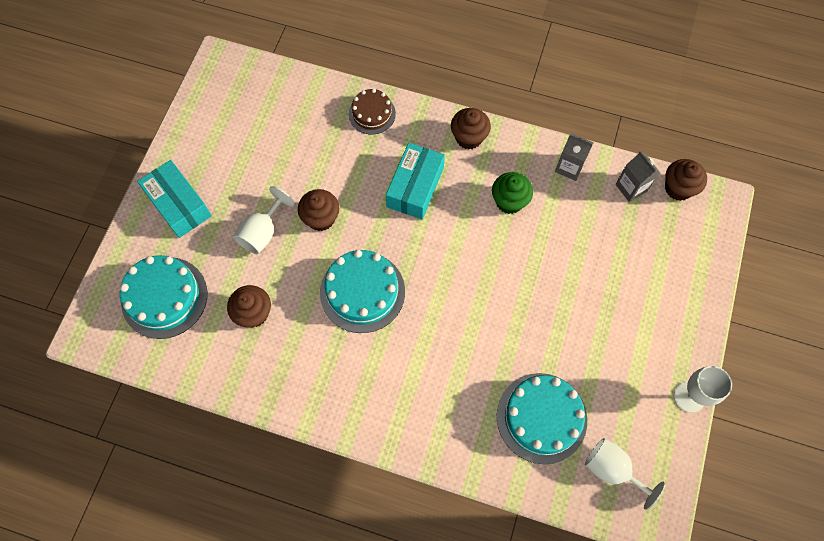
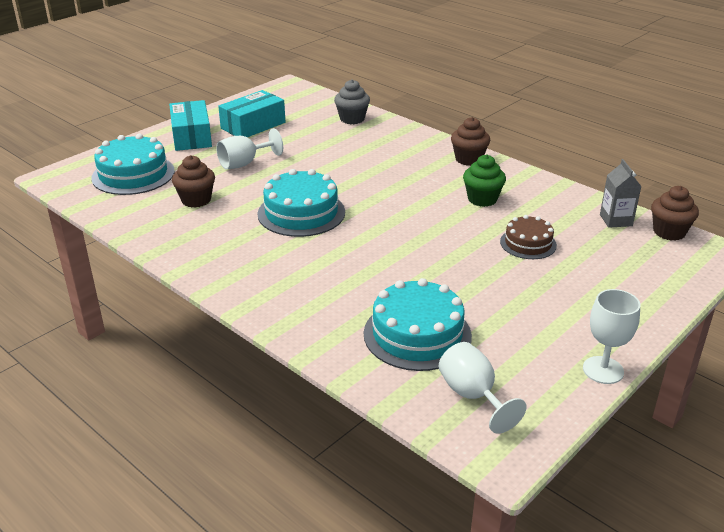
camera: 25 degrees right, 35 degrees down
(321, 218) = (300, 168): brown cupcake -> none
(323, 106) = (352, 119): none -> grey cupcake
(372, 113) = (390, 130): brown cake -> brown cake (528, 243)
(415, 187) = (398, 172): turquoise box -> turquoise box (253, 125)
(569, 167) = (557, 195): grey carton -> none

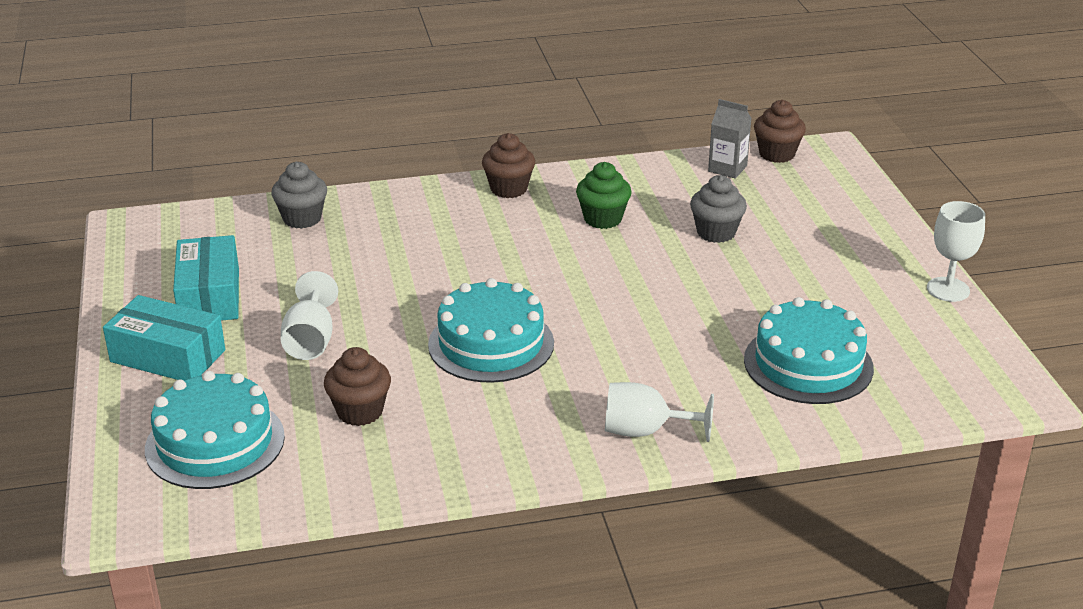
camera: 55 degrees left, 0 degrees up
(473, 396) = (928, 373): white goblet -> white goblet (645, 431)
(528, 243) = (716, 232): brown cake -> grey cupcake

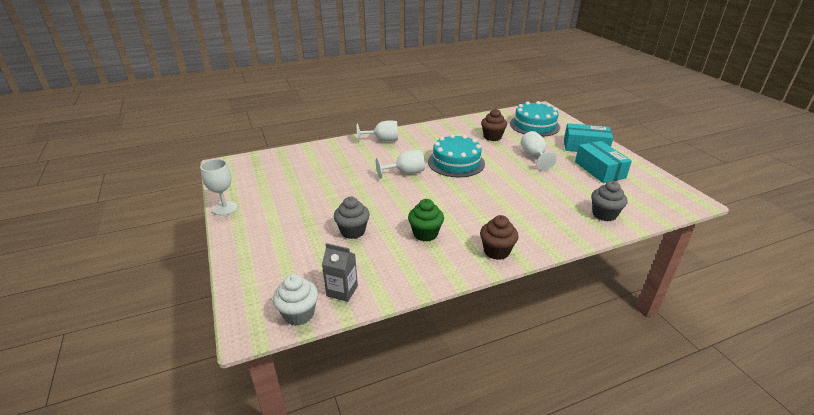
camera: 170 degrees right, 0 degrees up
(608, 329) = (405, 173): none -> white goblet
(777, 154) = (299, 314): brown cupcake -> white cupcake
(808, 364) = (313, 167): turquoise cake -> none

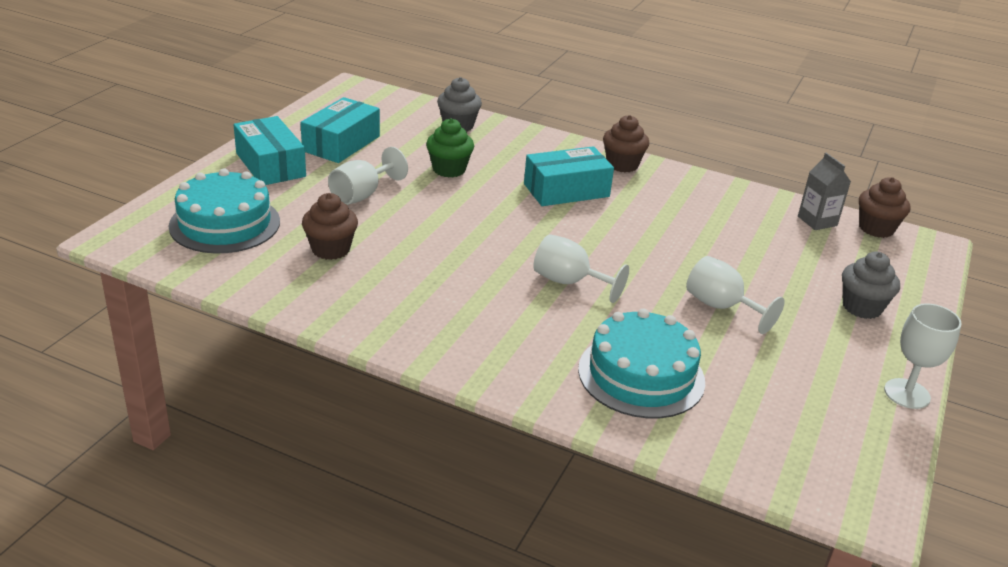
camera: 135 degrees left, 0 degrees up
(299, 314) = (876, 228): white cupcake -> brown cupcake
(353, 231) = (746, 259): grey cupcake -> grey cupcake (862, 307)
(382, 140) = (499, 361): white goblet -> white goblet (721, 307)
(425, 234) = (666, 211): green cupcake -> green cupcake (449, 169)
(456, 162) = (472, 251): turquoise cake -> turquoise cake (641, 375)
(484, 212) = (566, 190): none -> turquoise box

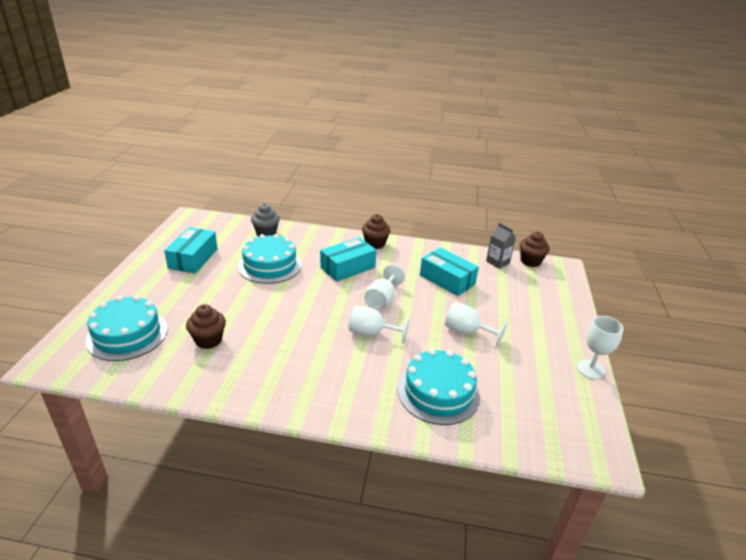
camera: 15 degrees left, 0 degrees up
(270, 165) = (148, 283): turquoise box -> turquoise box (447, 280)
(362, 195) = (218, 294): white goblet -> white goblet (382, 300)
(449, 169) = (270, 265): green cupcake -> turquoise cake
(862, 307) = (543, 315): grey cupcake -> none

